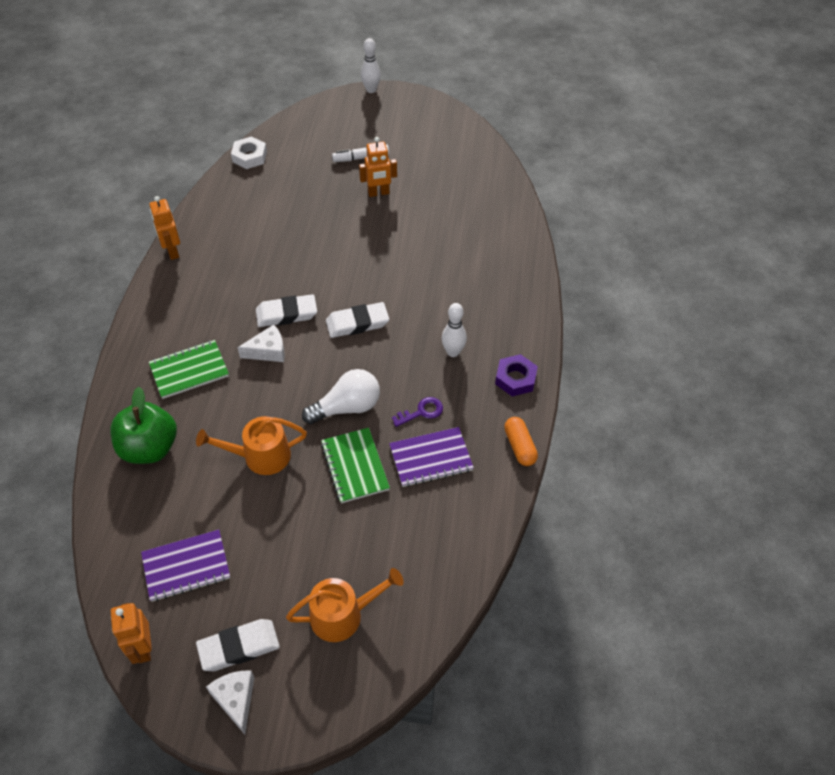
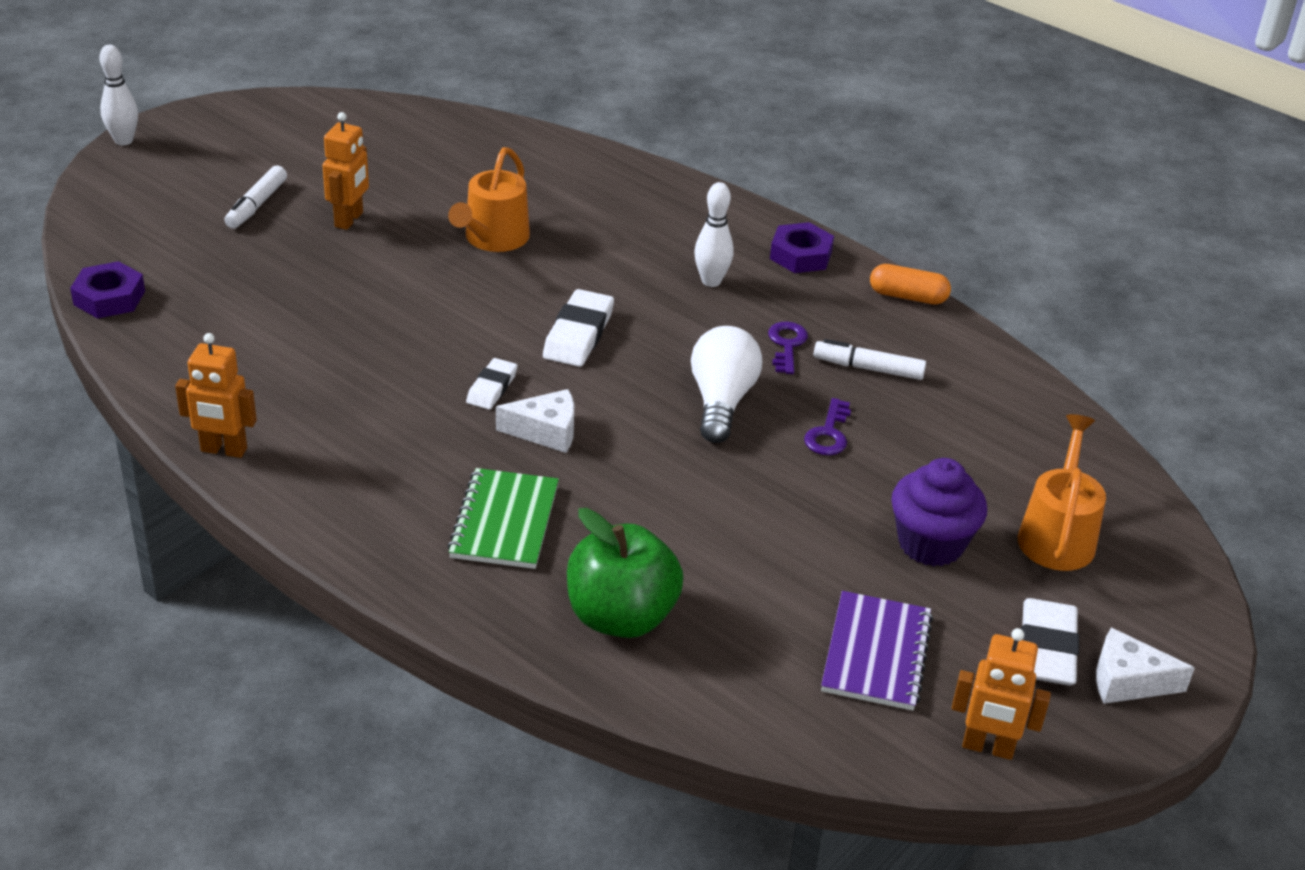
camera: 60 degrees left, 15 degrees down
(249, 156) = (109, 298): white nut -> purple nut
(261, 456) = (737, 510): orange watering can -> orange watering can (493, 239)
(268, 351) = (546, 431): white cheese -> white cheese turned 75 degrees clockwise
(286, 314) = (492, 388): white eraser -> white eraser, size x0.62
(292, 554) = (930, 544): none -> purple cupcake
(355, 466) = (828, 434): green notebook -> purple key
(431, 458) = (868, 368): purple notebook -> white marker

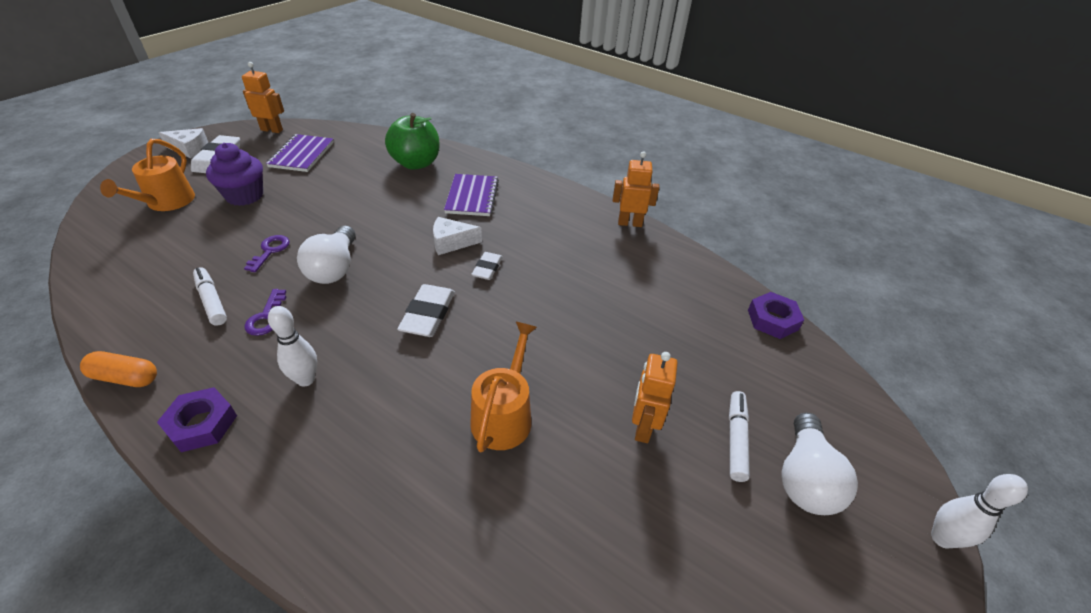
camera: 175 degrees right, 5 degrees up
(211, 178) = (804, 478): none -> white light bulb
(505, 522) = (472, 197): green notebook -> purple notebook
(868, 368) = (212, 301): white marker -> white marker turned 135 degrees counterclockwise

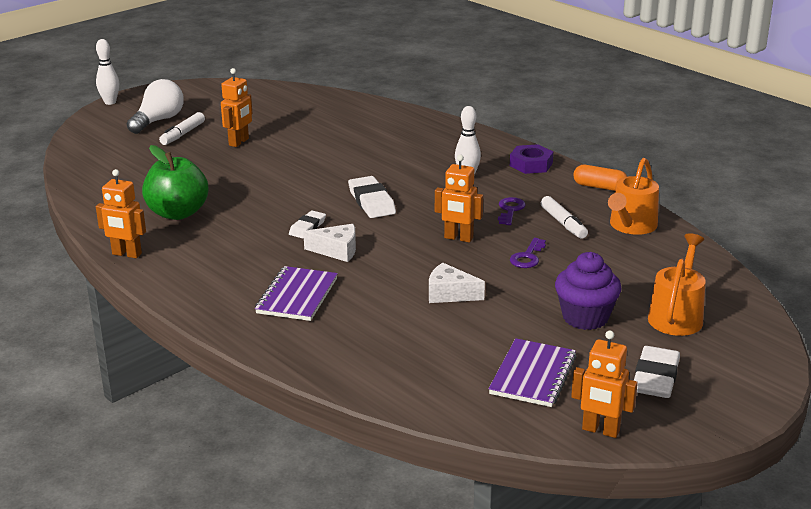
camera: 165 degrees left, 15 degrees down
(189, 149) = (711, 398): white cheese -> white cheese (449, 294)
(334, 268) = (458, 238): white light bulb -> orange robot
(416, 163) = (361, 348): green apple -> green apple (178, 213)
(428, 314) = (371, 202): white eraser -> white eraser turned 45 degrees counterclockwise
(504, 415) = (329, 153): orange watering can -> orange watering can (631, 226)
(772, 320) = (78, 177): purple nut -> none

